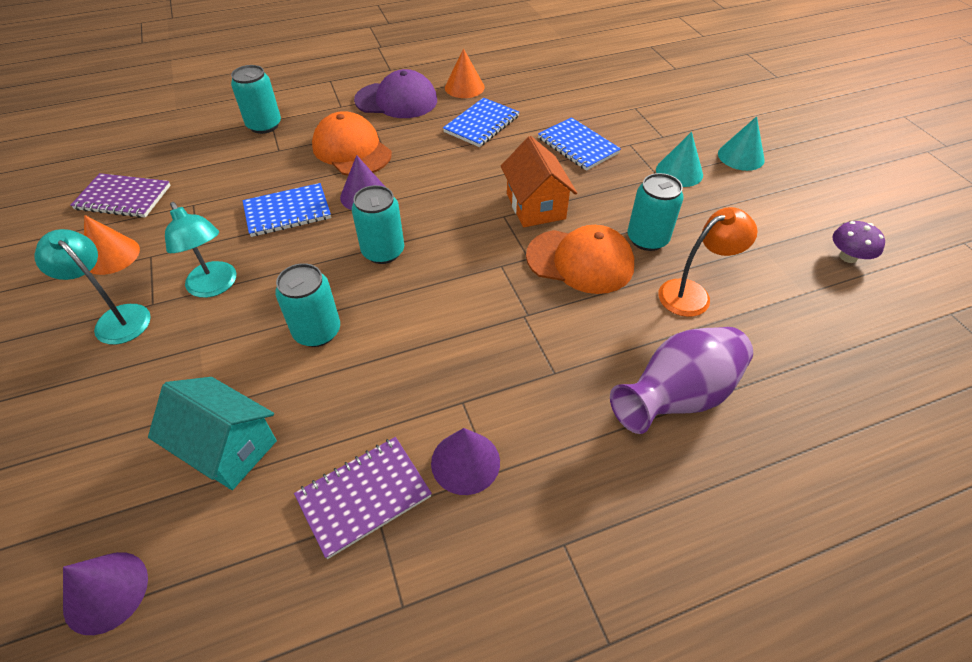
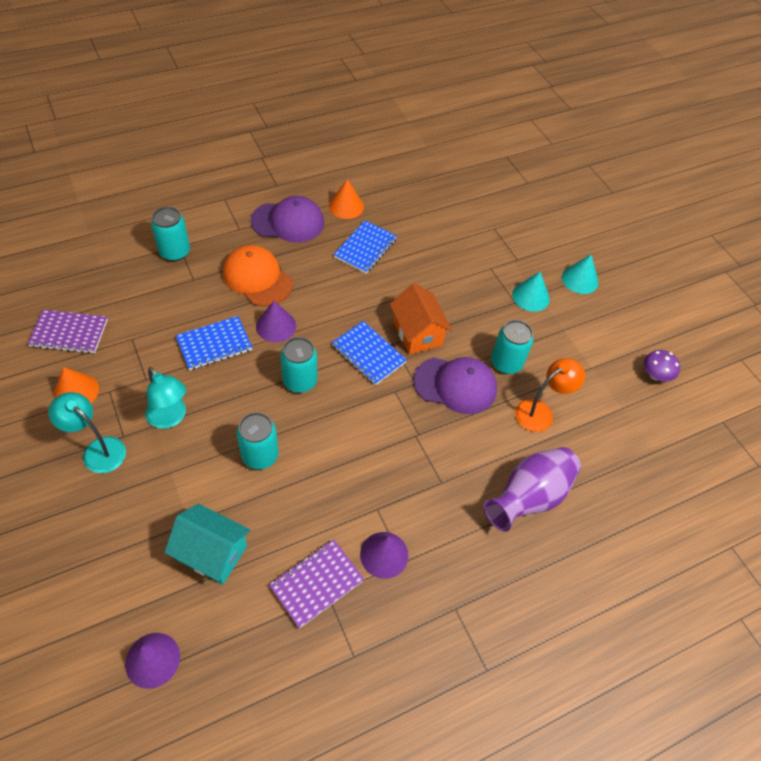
camera: 10 degrees left, 5 degrees up
(578, 146) = (448, 270): blue notebook -> blue notebook (368, 354)
(580, 261) = (455, 385): orange cap -> purple cap

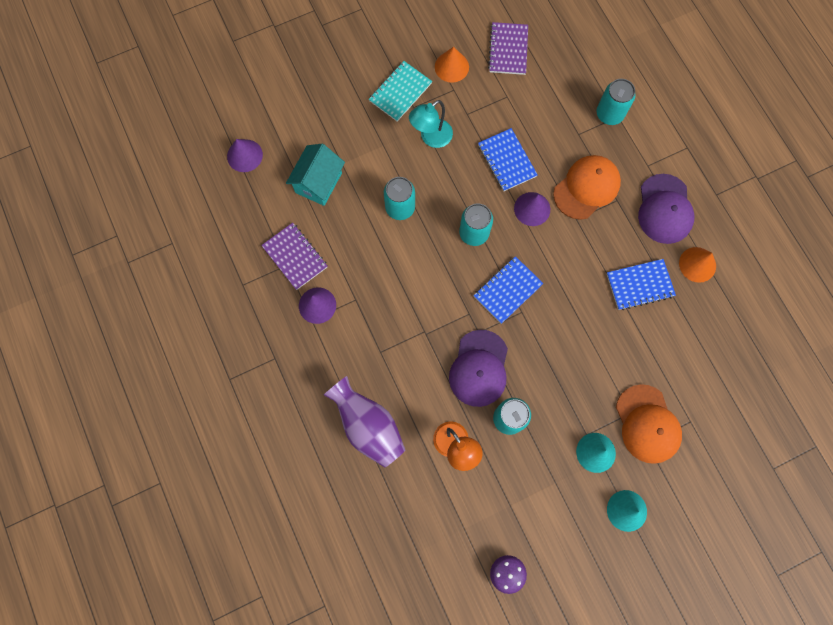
camera: 95 degrees right, 20 degrees up
(98, 450) = (400, 92): turquoise lamp -> turquoise notebook
(365, 248) = (639, 285): blue notebook -> blue notebook turned 45 degrees counterclockwise
(417, 333) = (536, 335): orange house -> none
(499, 257) = (647, 424): none -> orange cap

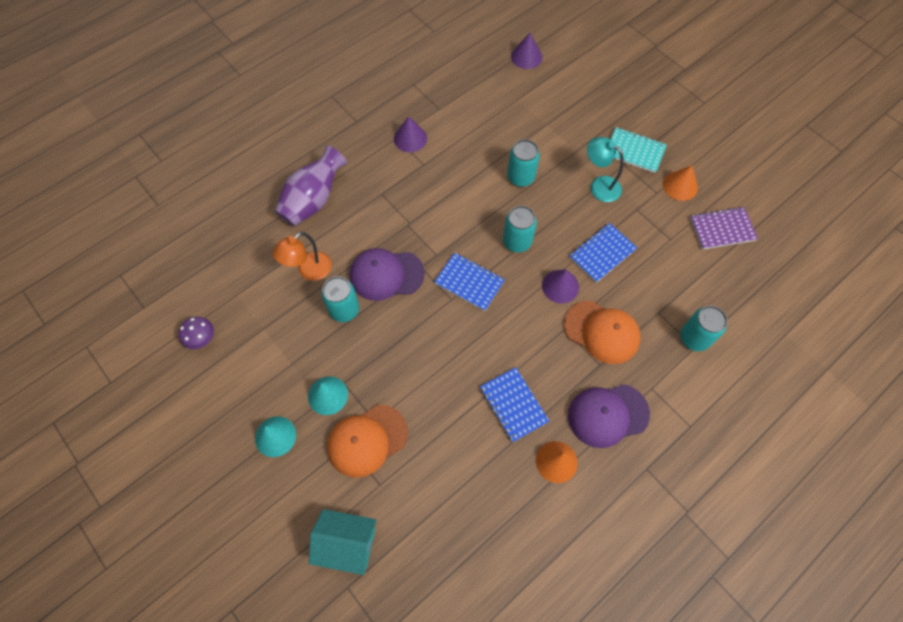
camera: 75 degrees right, 10 degrees down
(295, 257) = (448, 112): purple notebook -> none
(318, 183) = (521, 112): turquoise house -> turquoise house (347, 543)

